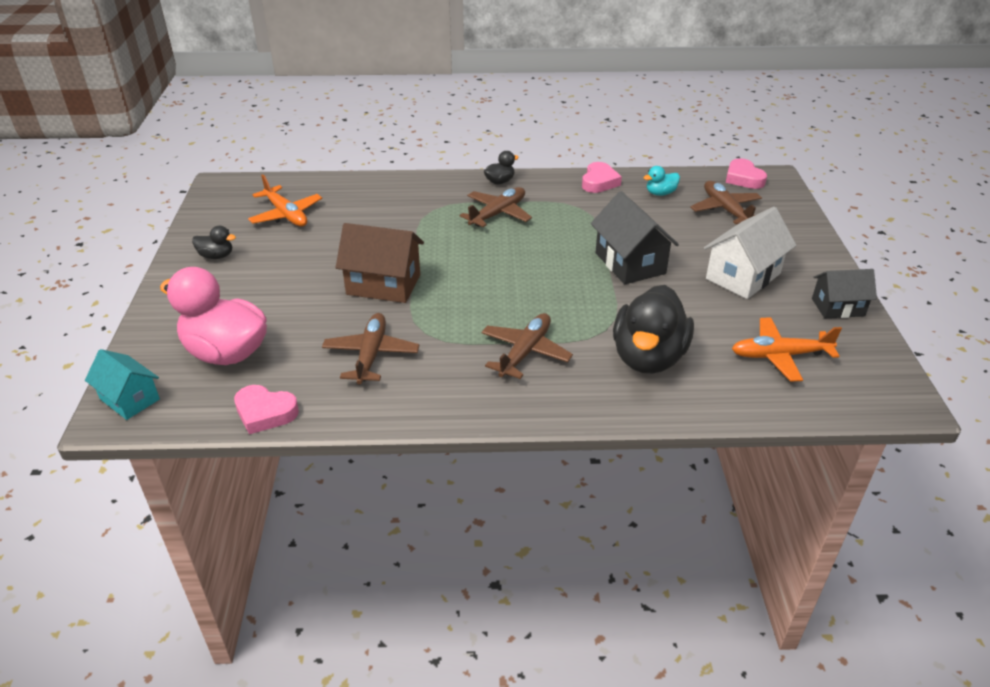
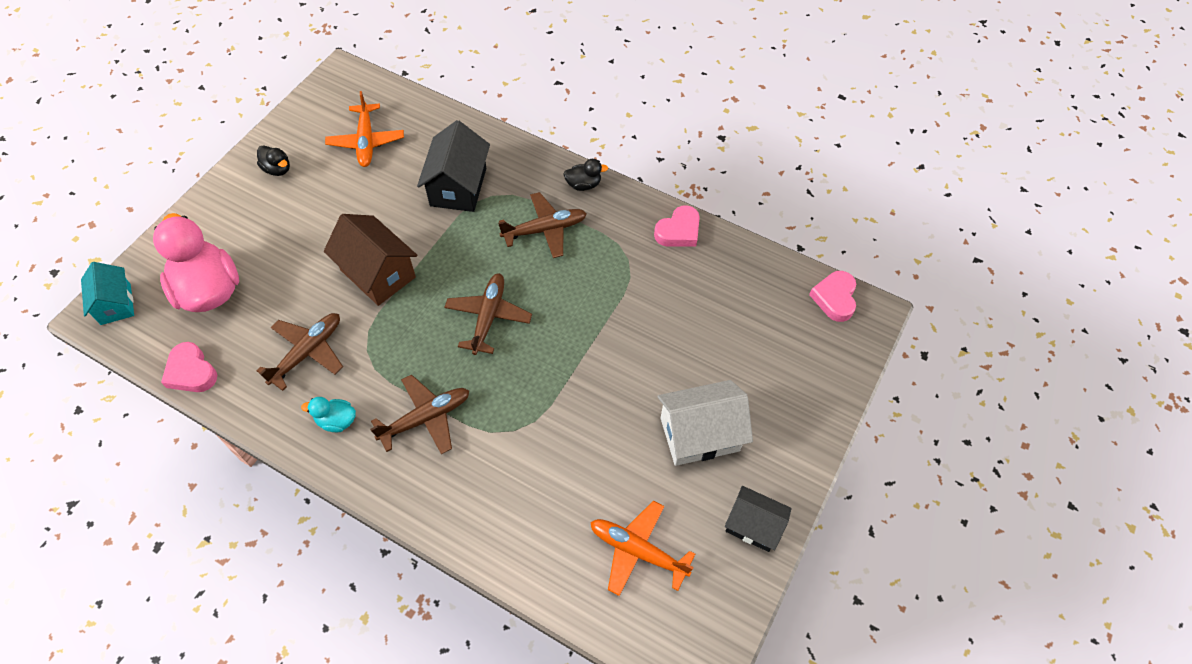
camera: 30 degrees right, 20 degrees up
(630, 263) = (608, 359): black house -> black house (458, 187)
(648, 358) = (520, 484): black duck -> none
(660, 193) = (725, 278): turquoise duck -> turquoise duck (337, 421)
(725, 210) = (770, 335): brown plane -> brown plane (488, 317)

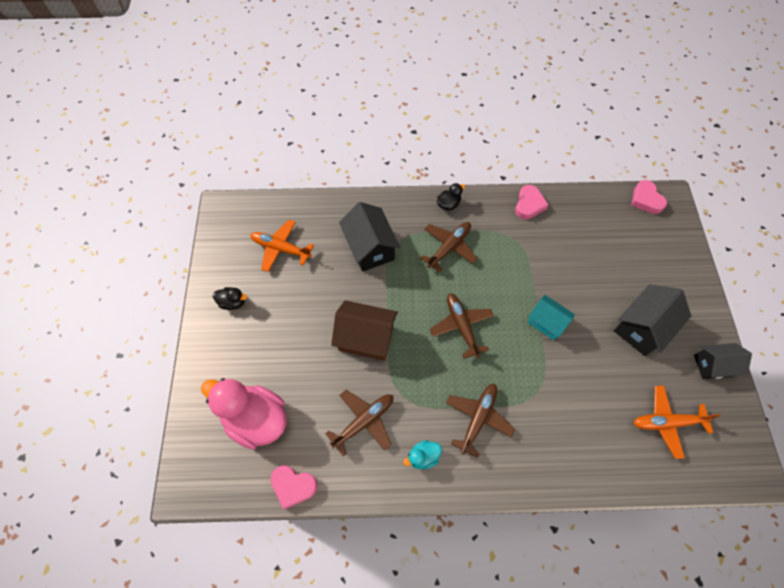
camera: 30 degrees left, 5 degrees up
(116, 304) = (193, 471): turquoise house -> turquoise house (546, 322)
(307, 352) = (364, 421): brown plane -> brown plane turned 45 degrees clockwise
(366, 141) = (281, 249): orange plane -> orange plane turned 150 degrees clockwise
(699, 434) = (642, 328): white house -> black house

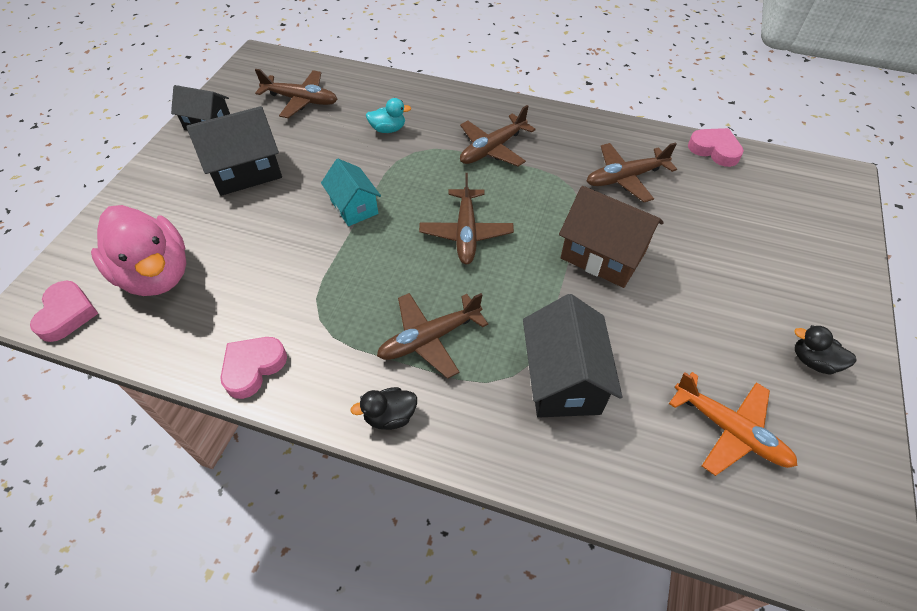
camera: 160 degrees left, 10 degrees down
(256, 419) = (761, 212): pink duck -> pink duck (156, 274)
(423, 457) = (566, 137): turquoise duck -> turquoise duck (388, 129)
(667, 422) = (301, 100): orange plane -> brown plane

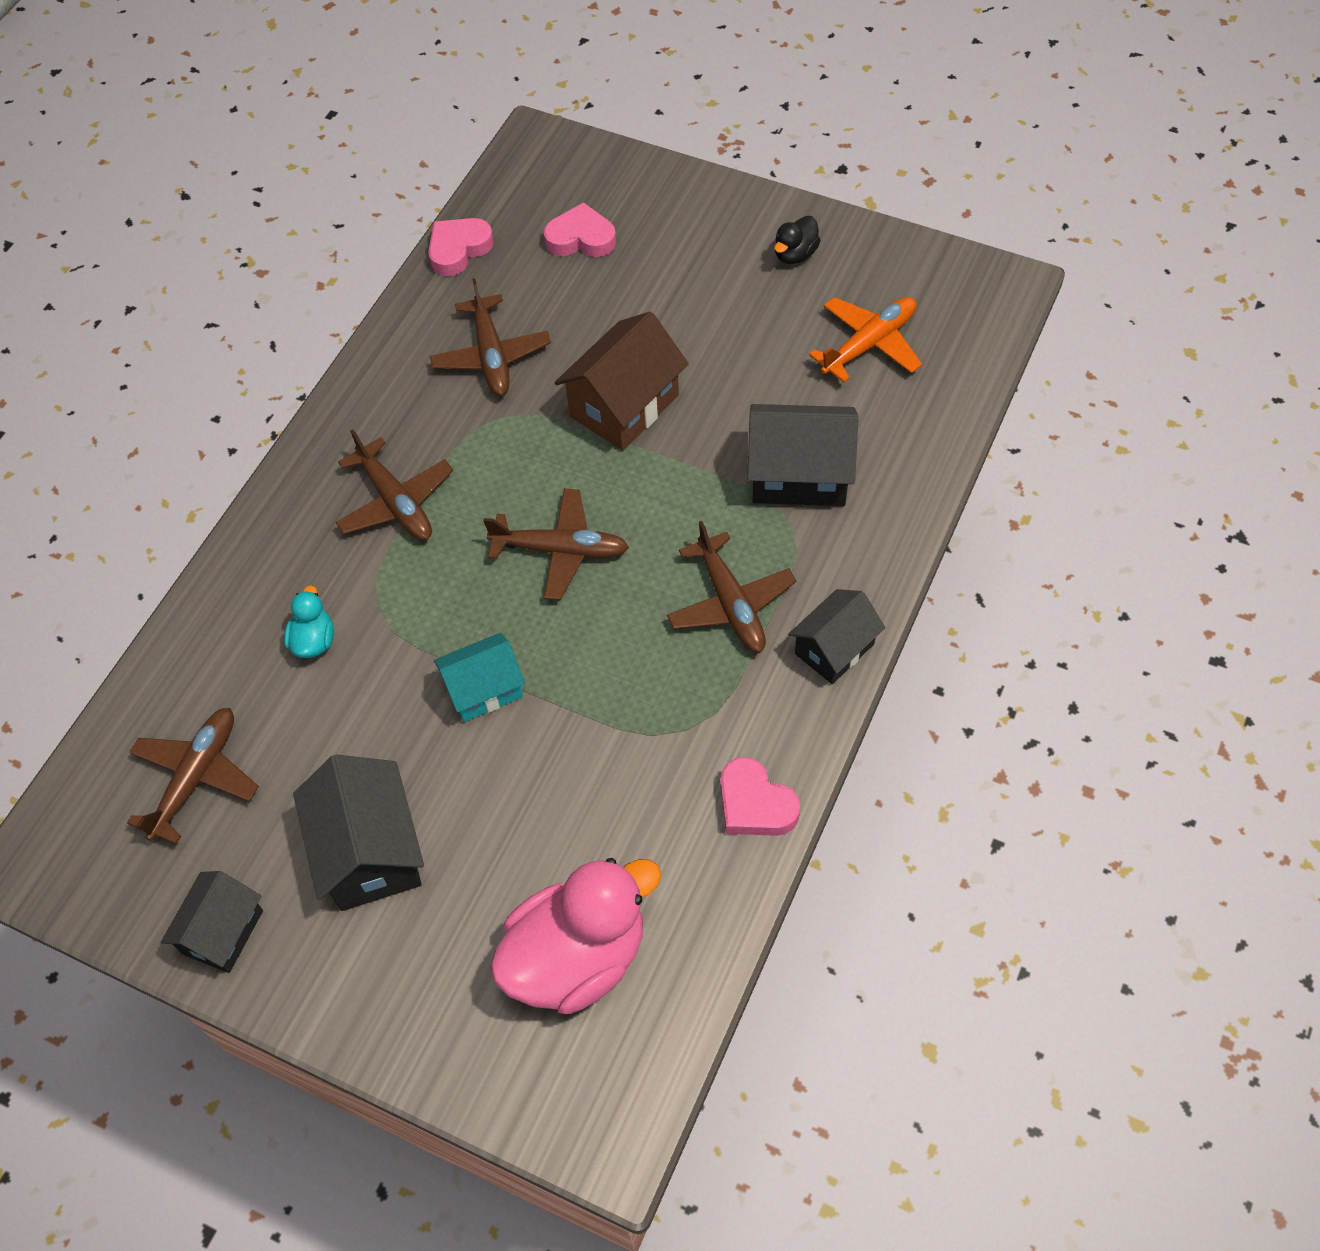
camera: 80 degrees left, 5 degrees up
(67, 314) = (637, 1075): pink heart -> pink heart (581, 238)
(390, 416) = (834, 649): black duck -> black house

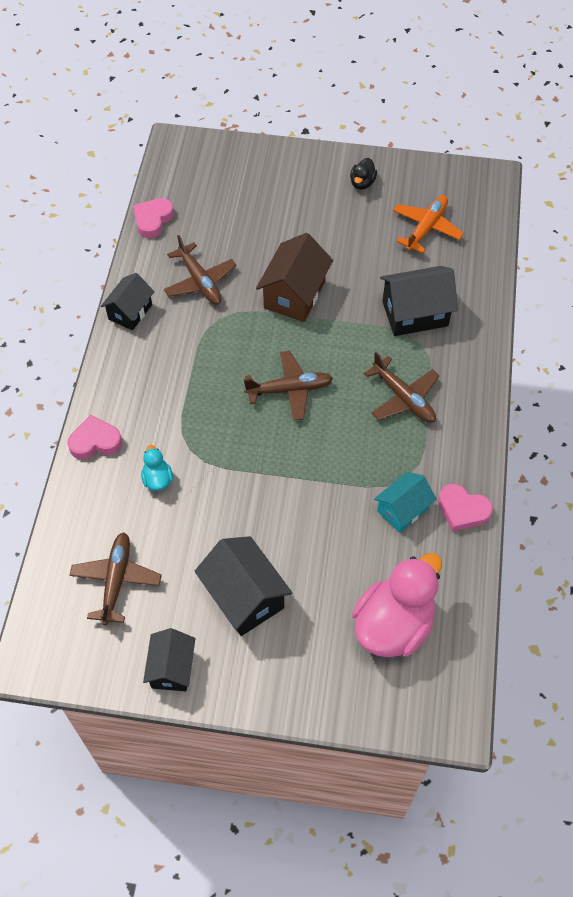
camera: 20 degrees left, 0 degrees up
(396, 502) = (175, 383): brown plane -> none
(484, 689) = (276, 483): turquoise house -> turquoise house (402, 510)
(581, 238) = (227, 198): pink heart -> pink heart (95, 441)
(834, 649) = (473, 410): black house -> black house (130, 312)

